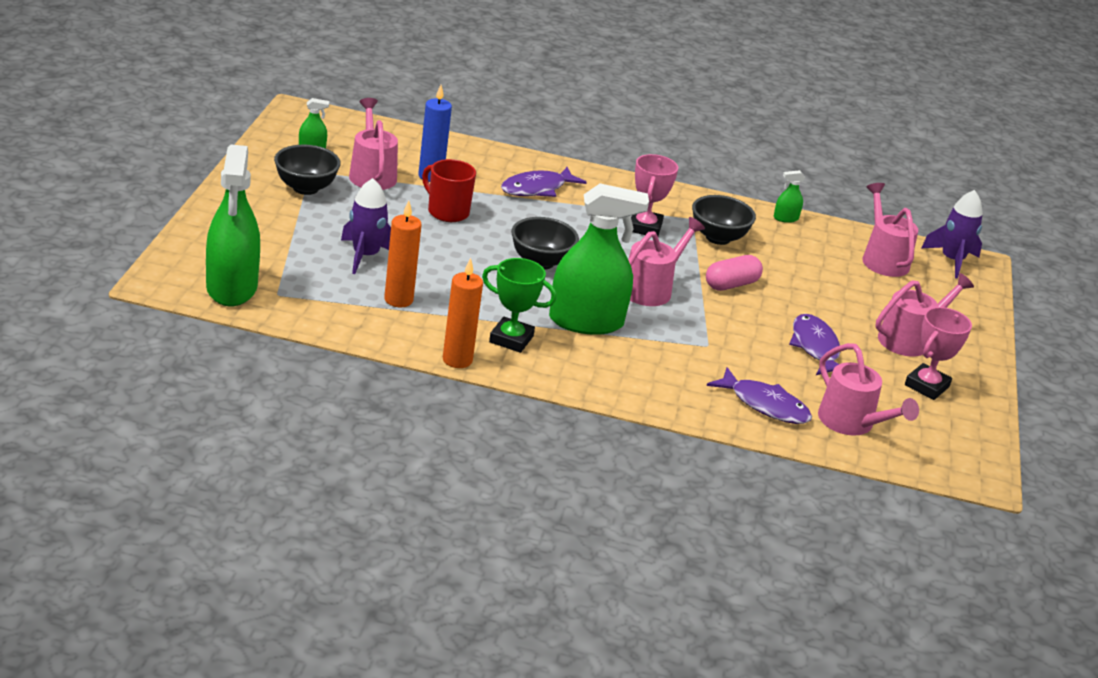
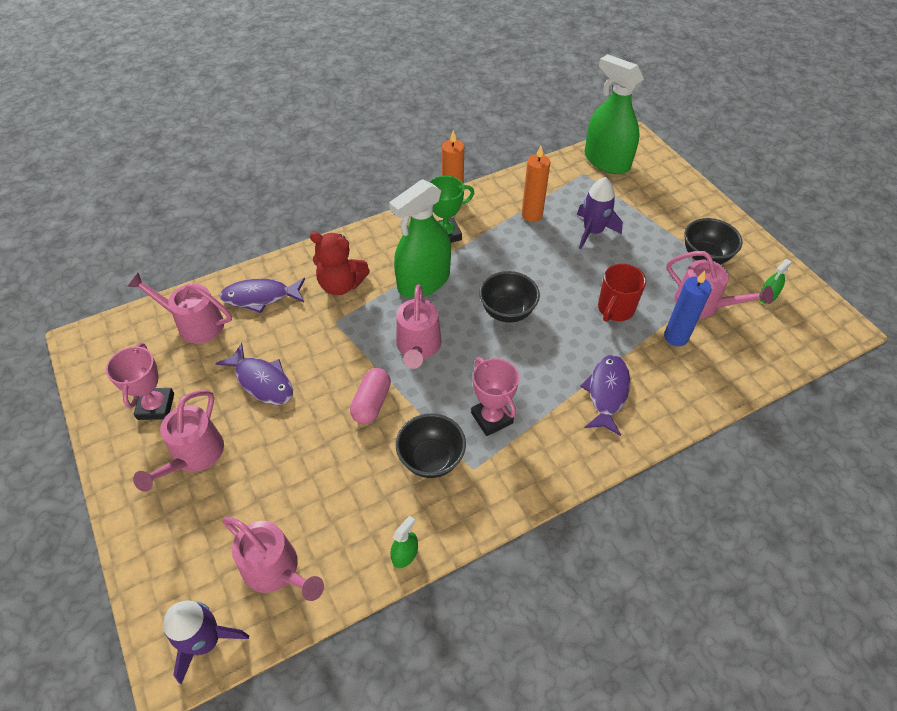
camera: 145 degrees right, 20 degrees up
(447, 212) = (615, 309): red mug -> red mug turned 120 degrees clockwise
(671, 366) = (341, 285): none -> red teddy bear

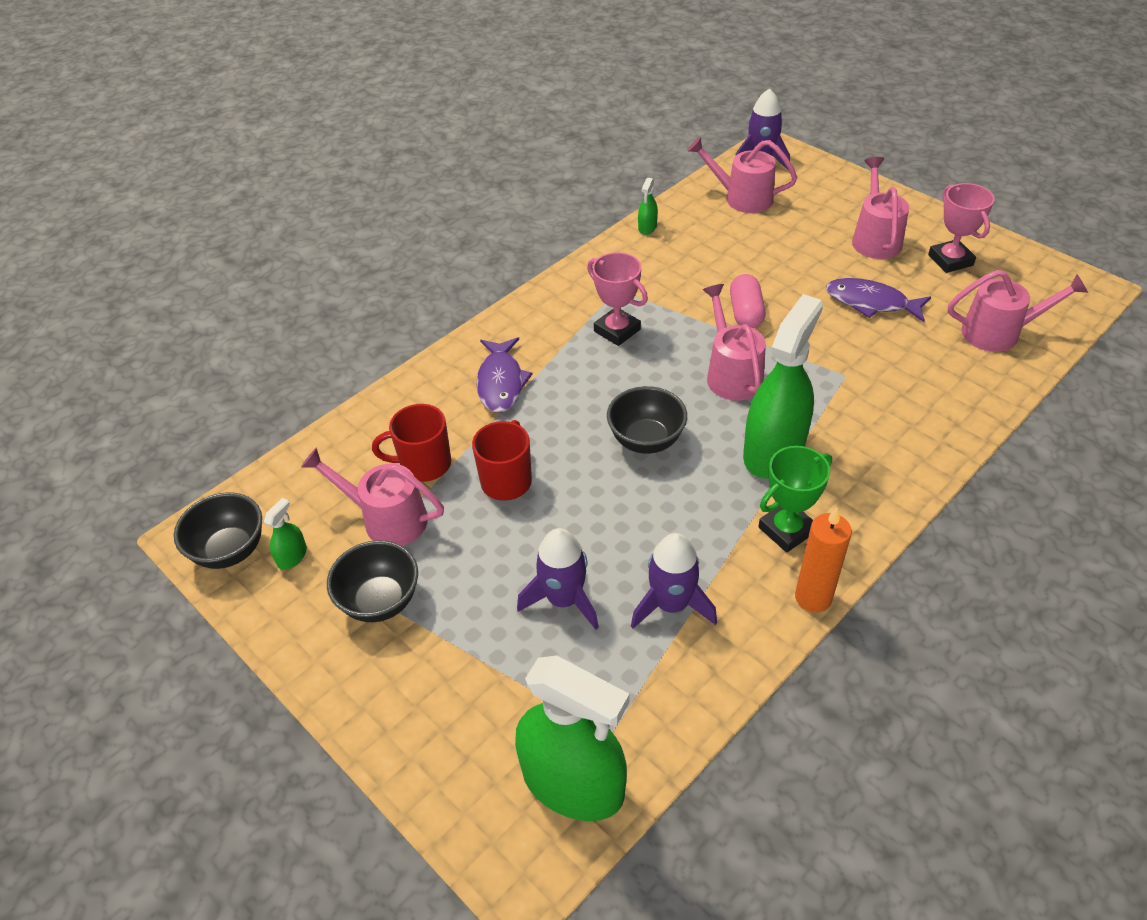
camera: 165 degrees right, 5 degrees down
(260, 297) = (957, 378): purple fish -> none
(341, 285) = (874, 418): red teddy bear -> none
(431, 459) = (660, 286): black bowl -> black bowl (230, 550)
(532, 215) = (671, 604): orange candle -> purple rocket
(676, 337) = (424, 464): blue candle -> red mug

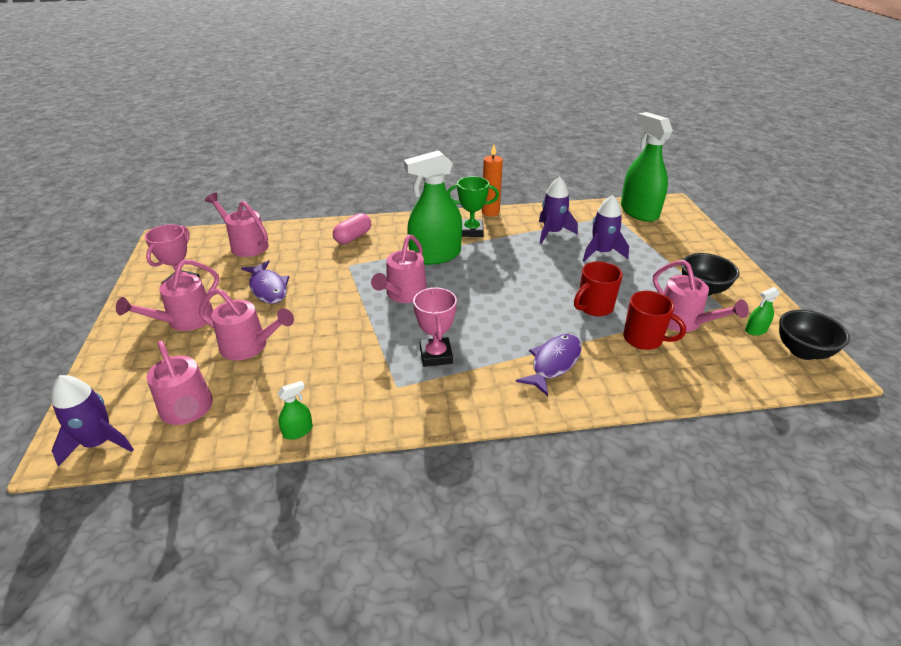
camera: 145 degrees left, 10 degrees down
(646, 440) = (494, 288): black bowl -> none
(746, 313) = (342, 321): pink capsule -> pink capsule (353, 237)
(782, 251) = (250, 346): none -> pink watering can

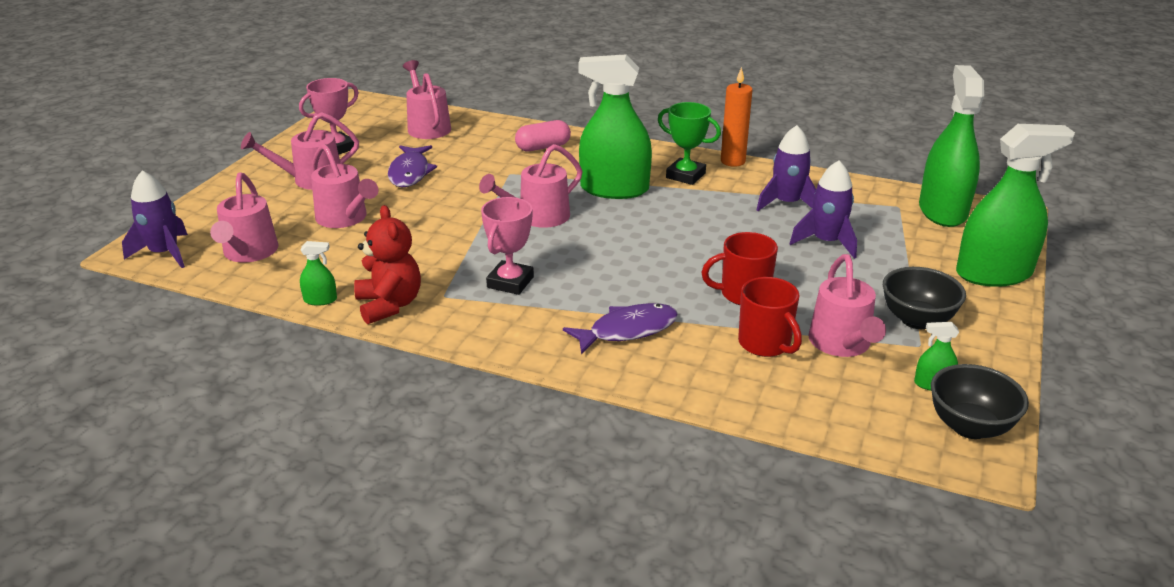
camera: 30 degrees right, 5 degrees down
(362, 412) = (389, 305): none -> red teddy bear
(706, 244) = (993, 273): none -> green spray bottle

